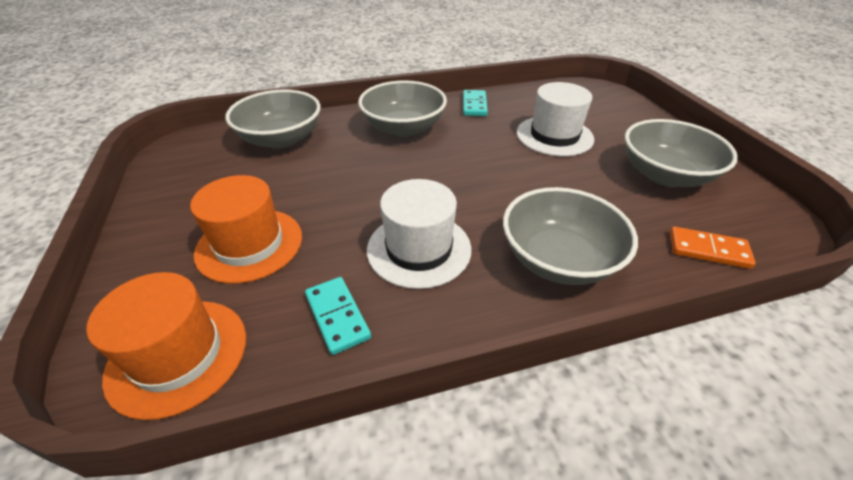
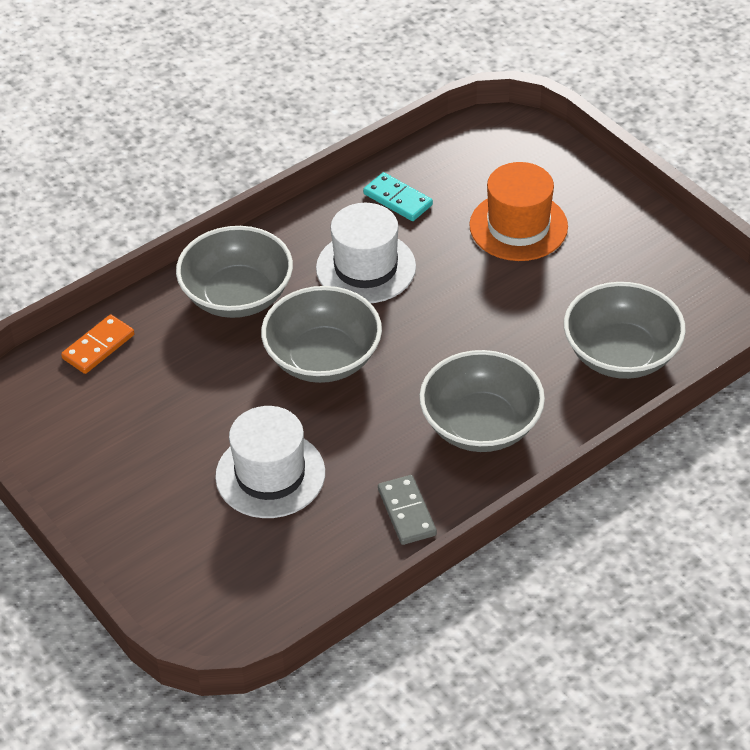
camera: 160 degrees right, 5 degrees up
(178, 355) = (486, 148): orange hat -> none
(474, 105) = (406, 512): turquoise domino -> grey domino
(665, 175) = (126, 441): grey bowl -> grey bowl (323, 358)
(708, 250) = (98, 347): orange domino -> orange domino turned 45 degrees counterclockwise

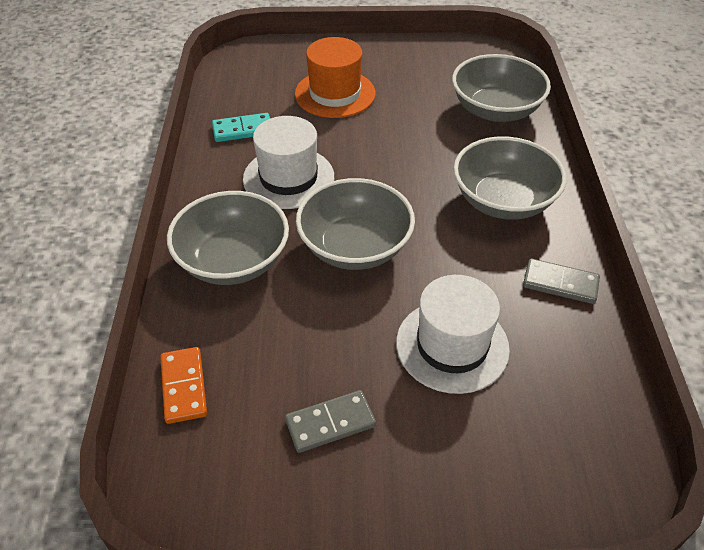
camera: 55 degrees left, 0 degrees up
(136, 443) = (330, 423): none -> grey domino

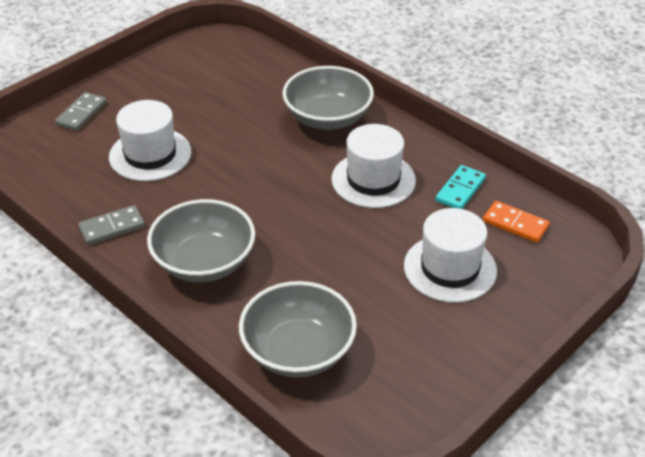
camera: 135 degrees right, 5 degrees down
(184, 386) = (266, 64): orange domino -> orange domino (515, 224)
(330, 423) = (178, 91): grey domino -> grey domino (81, 114)
(335, 94) = (450, 268): orange hat -> white hat
(355, 247) = (269, 167): grey bowl -> none

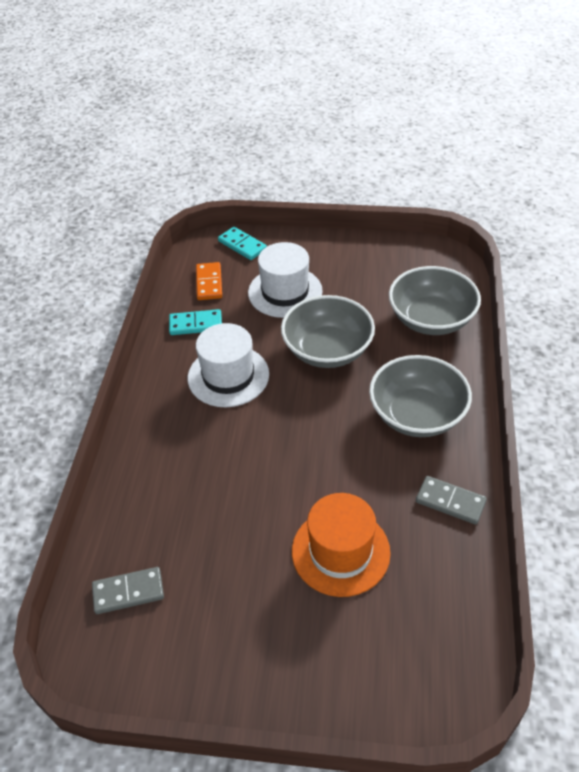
camera: 125 degrees left, 5 degrees up
(81, 114) = (340, 677): grey domino -> grey domino (128, 592)
(150, 154) = (340, 551): white hat -> orange hat
(328, 118) = (167, 453): grey bowl -> grey bowl (327, 350)
(561, 276) = (242, 245): none -> turquoise domino

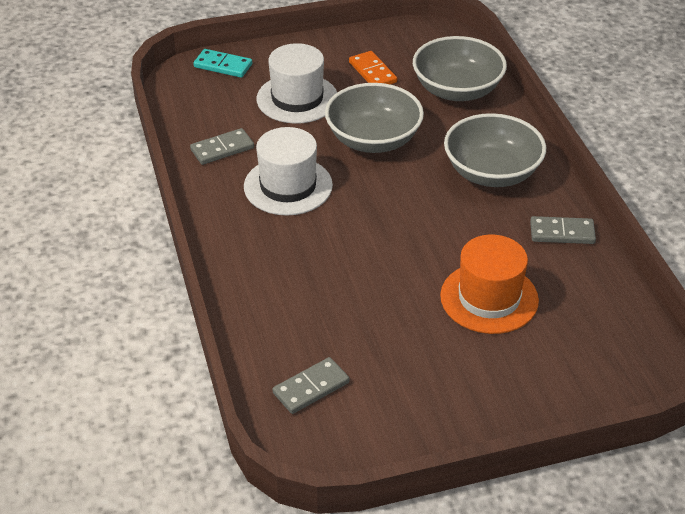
camera: 25 degrees left, 5 degrees down
(195, 324) = (222, 149): turquoise domino -> grey domino
(209, 283) = (211, 108): orange domino -> orange domino (373, 72)

